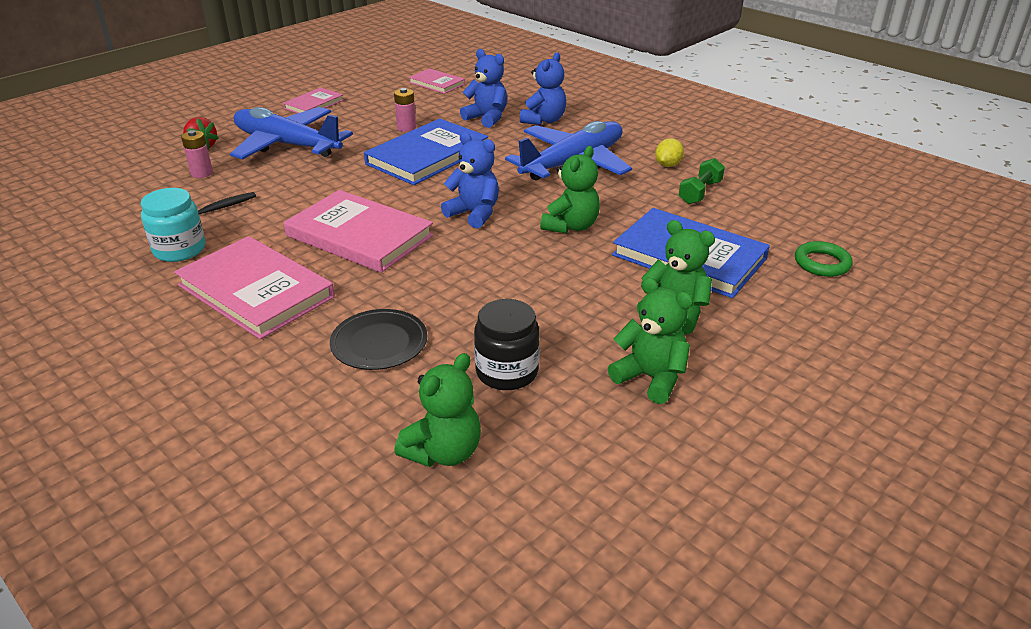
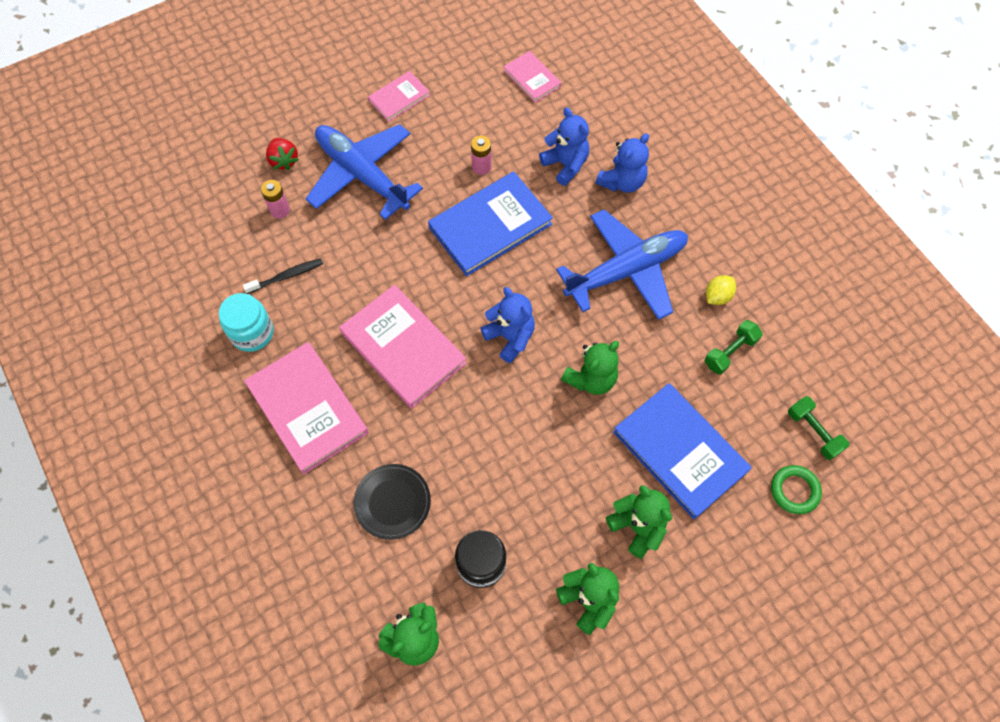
camera: 15 degrees right, 30 degrees up
(812, 225) = (813, 432): none -> green dumbbell

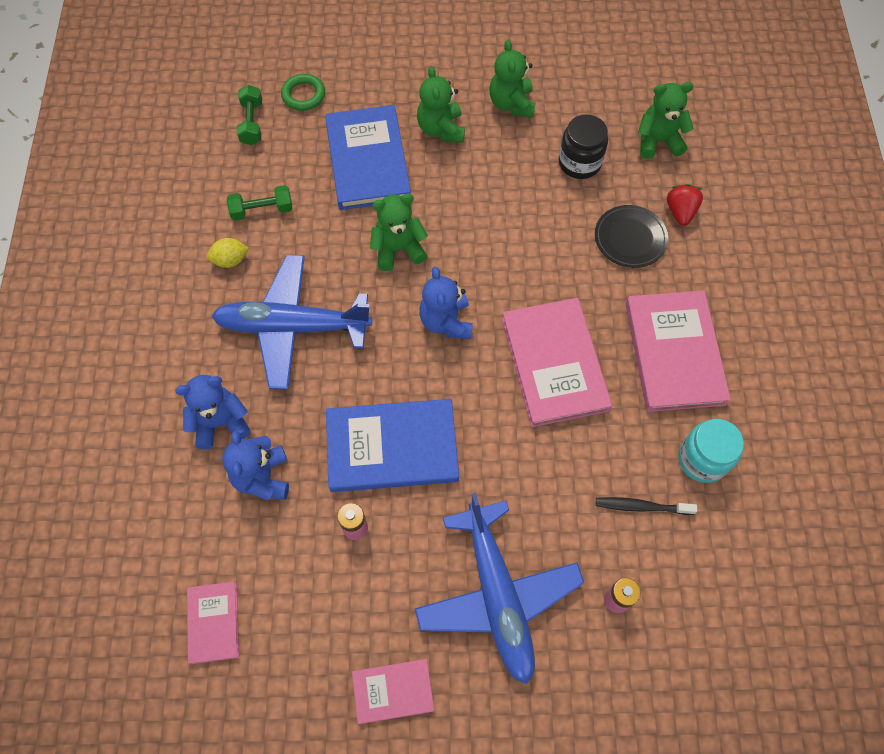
camera: 150 degrees left, 0 degrees up
(284, 160) = (584, 673): red strawberry -> red strawberry (680, 212)

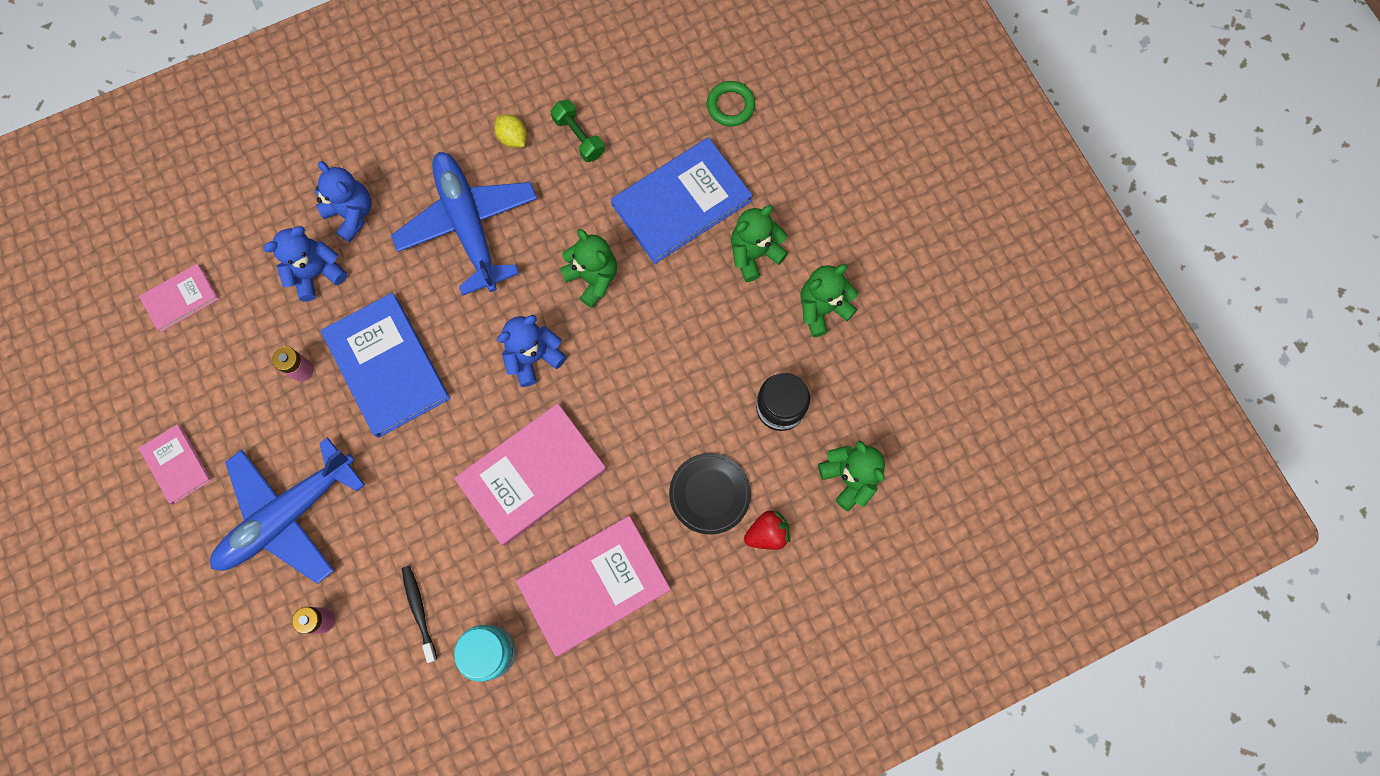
camera: 65 degrees right, 10 degrees up
(252, 123) = (673, 77): green dumbbell -> none

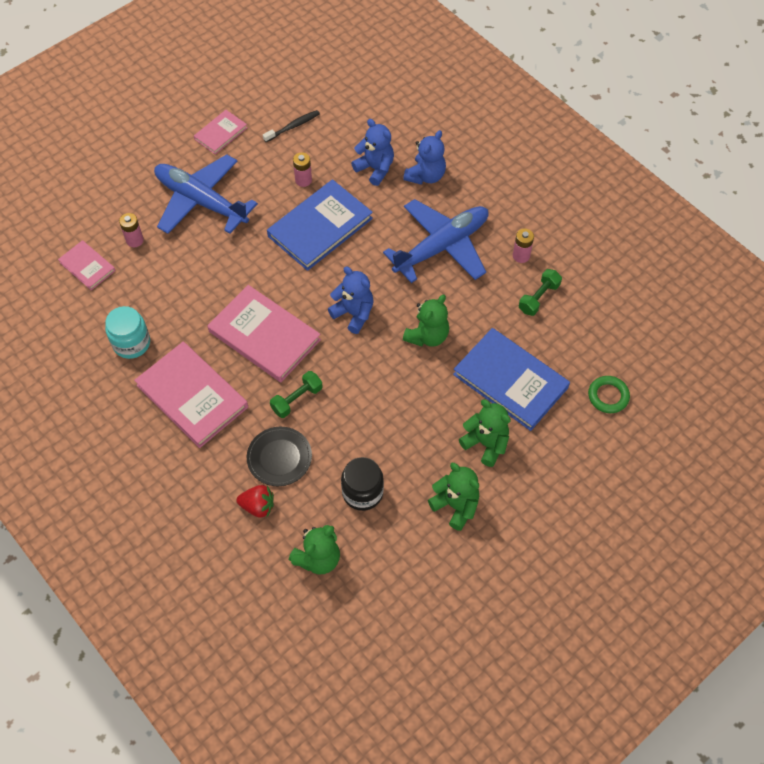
camera: 75 degrees right, 15 degrees down
(181, 298) = (333, 102): pink book -> pink book (87, 266)
(419, 611) = (151, 293): black toothbrush -> black toothbrush (292, 126)
(513, 138) = (521, 256): yellow lemon -> pink battery
(636, 455) = (297, 399): none -> green dumbbell
(767, 533) = (258, 506): red strawberry -> red strawberry turned 45 degrees counterclockwise

